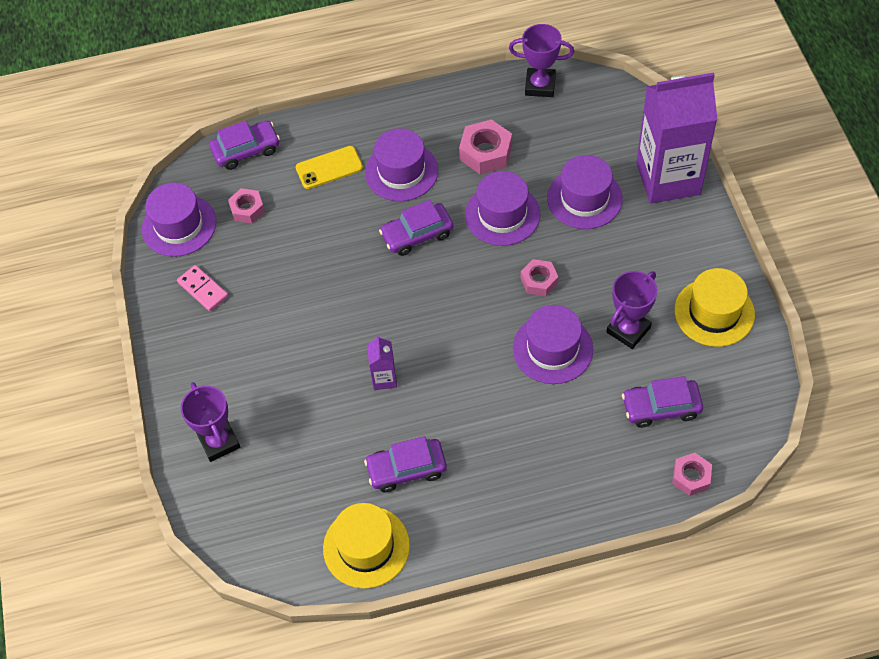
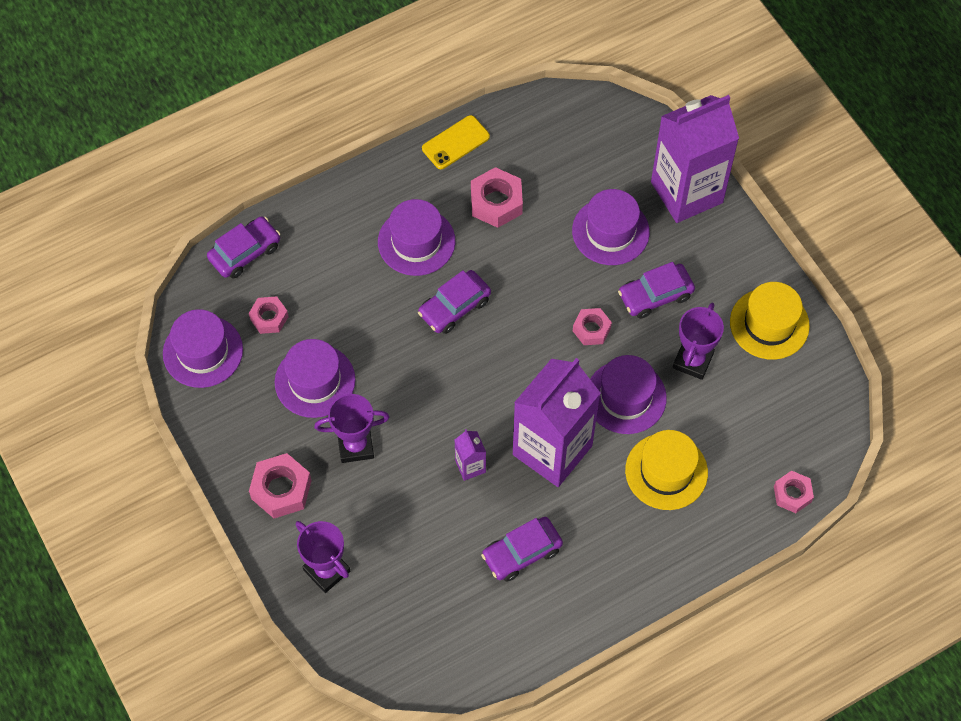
camera: 20 degrees left, 5 degrees up
(203, 289) = (253, 415): pink domino -> none
(204, 360) = (281, 489): none -> pink nut
(329, 168) = (339, 253): yellow phone -> yellow phone (455, 142)
(366, 547) = (507, 639): yellow hat -> yellow hat (666, 471)
(466, 381) = (552, 450): none -> purple carton
(502, 214) = (534, 266): purple hat -> purple hat (315, 381)
(540, 85) = (529, 116): purple trophy -> purple trophy (355, 446)
(661, 407) = (746, 432): purple car -> purple car (655, 295)

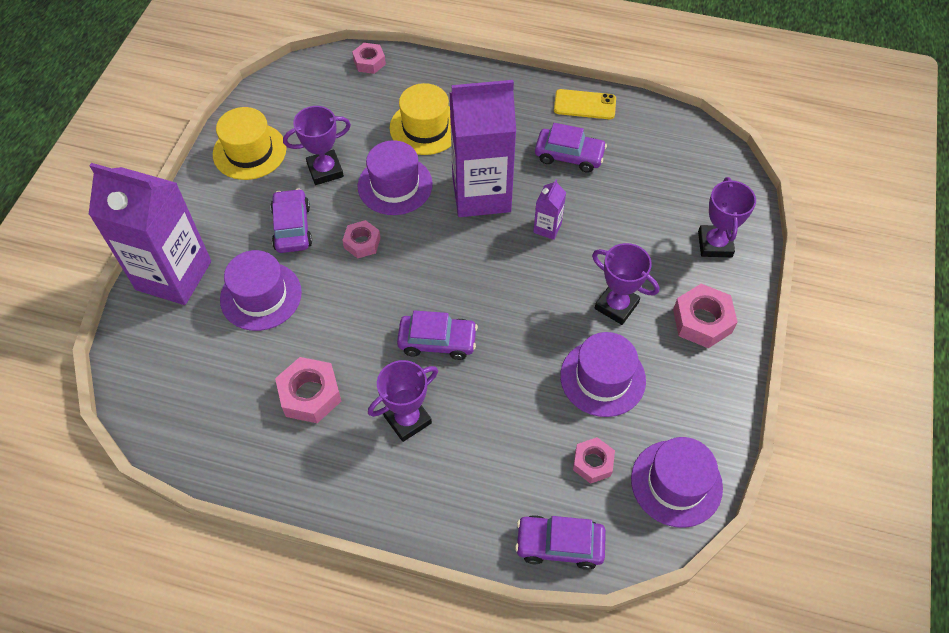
camera: 135 degrees left, 5 degrees down
(416, 241) = (407, 419): purple hat -> purple trophy
(455, 142) = (277, 479): yellow phone -> yellow phone (584, 105)
(655, 295) = (292, 227): purple car -> purple car turned 120 degrees counterclockwise

